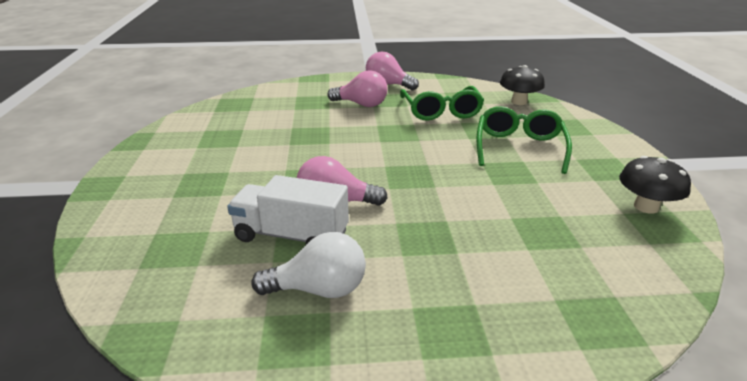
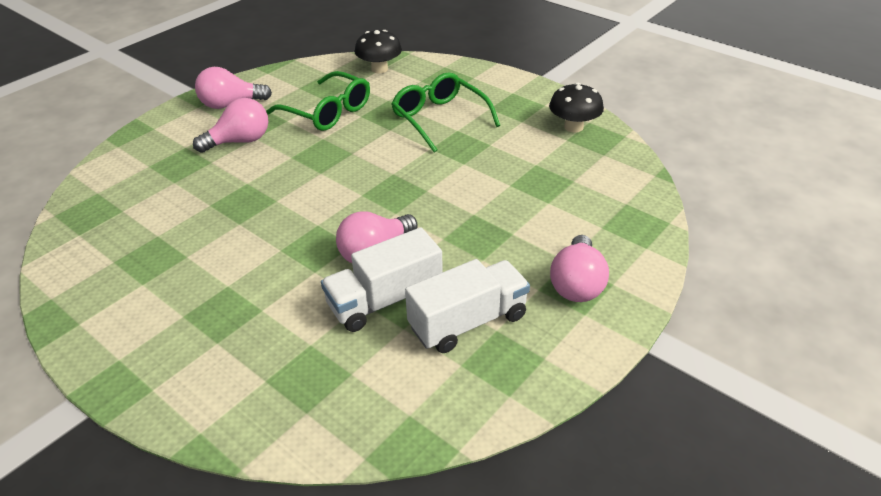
camera: 45 degrees left, 10 degrees up
(319, 290) = (468, 322): white light bulb -> white truck
(454, 328) = (577, 284): none -> pink light bulb

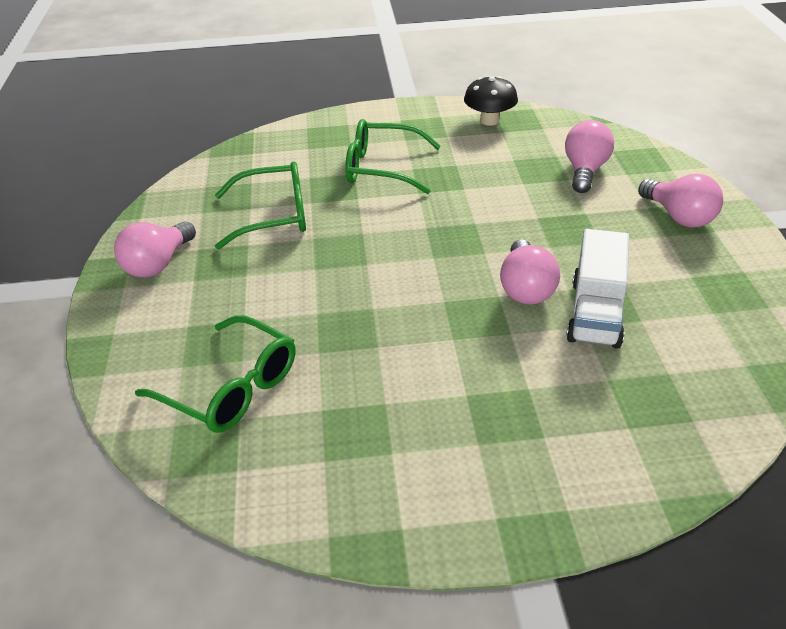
camera: 45 degrees left, 0 degrees up
(146, 193) = (231, 388): none -> green glasses
(240, 141) = (237, 287): pink light bulb -> pink light bulb (585, 171)
(379, 69) = (251, 158): black mushroom -> none
(468, 322) = (668, 285): white truck -> none

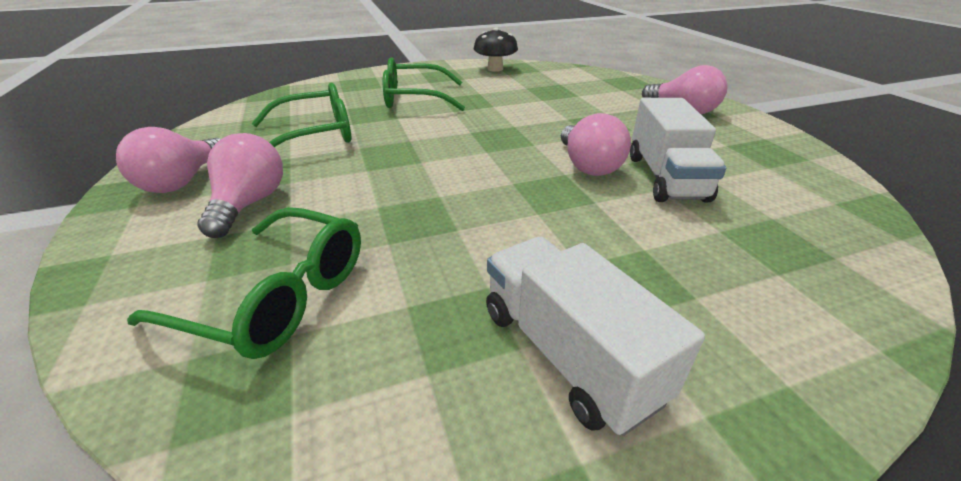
camera: 15 degrees left, 5 degrees down
(423, 462) = (568, 353): none -> white truck
(585, 171) = (588, 90): pink light bulb -> pink light bulb (249, 204)

